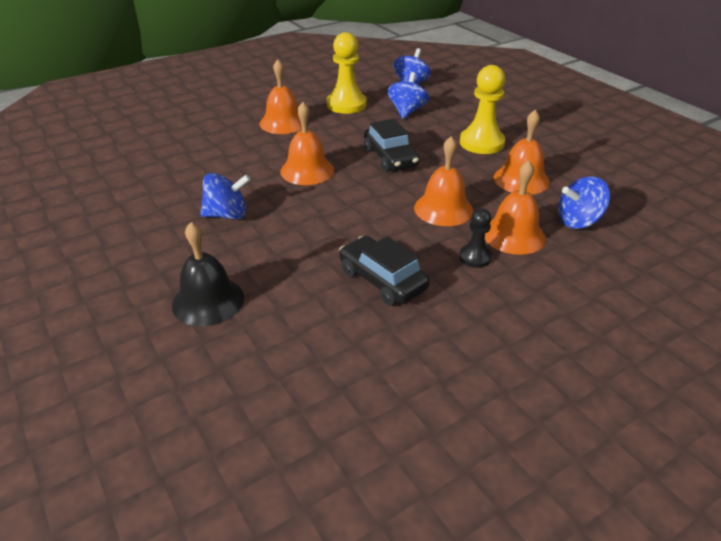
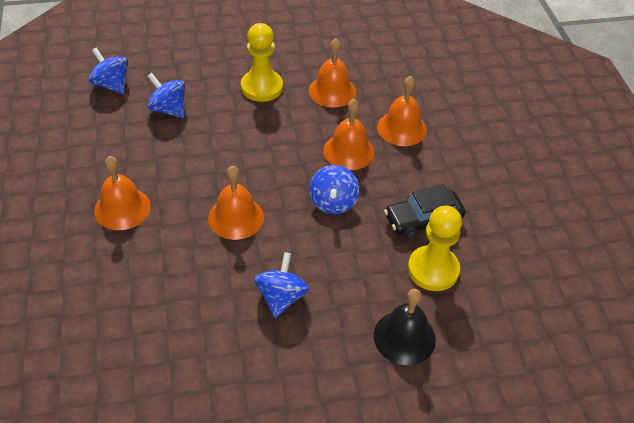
camera: 70 degrees left, 10 degrees up
(346, 104) = (118, 147): yellow pawn -> yellow pawn (433, 270)
(390, 158) = (249, 153): black car -> none
(475, 257) = (418, 159): black pawn -> none
(578, 221) = (401, 89): blue spinning top -> blue spinning top (333, 202)

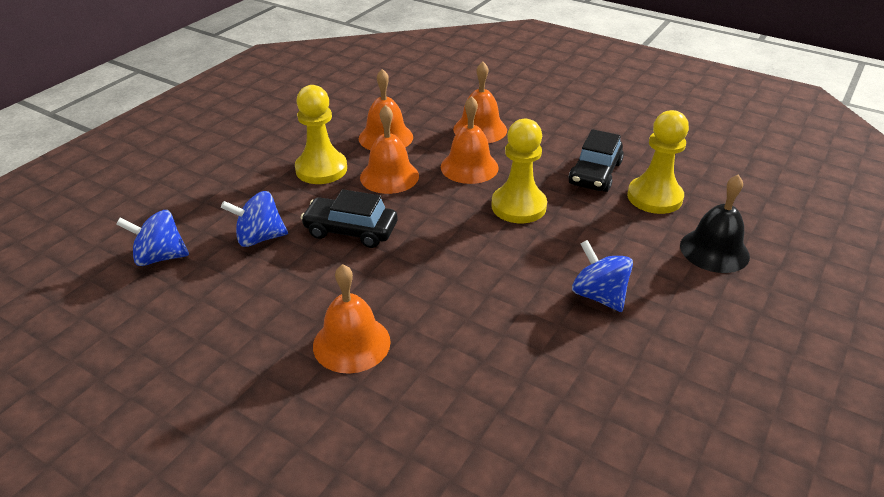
camera: 45 degrees left, 10 degrees down
(217, 141) = (351, 230): none -> black car
(236, 217) = (465, 271): orange bell -> orange bell (389, 176)
(333, 202) = (518, 206): blue spinning top -> yellow pawn

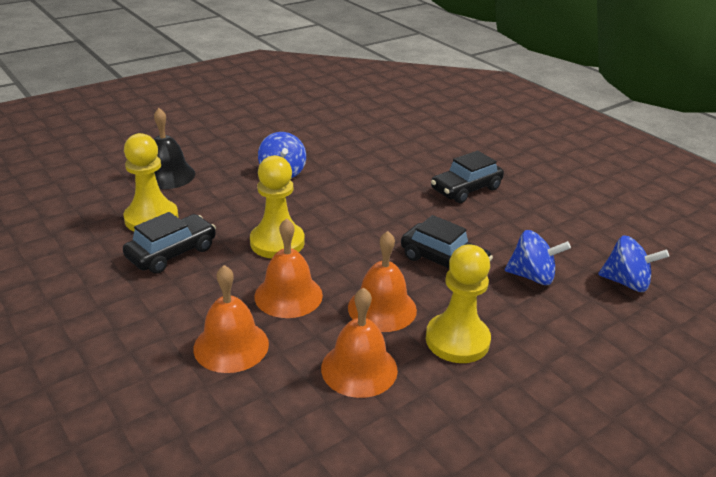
camera: 160 degrees left, 5 degrees down
(351, 343) = (466, 189): orange bell -> black car

